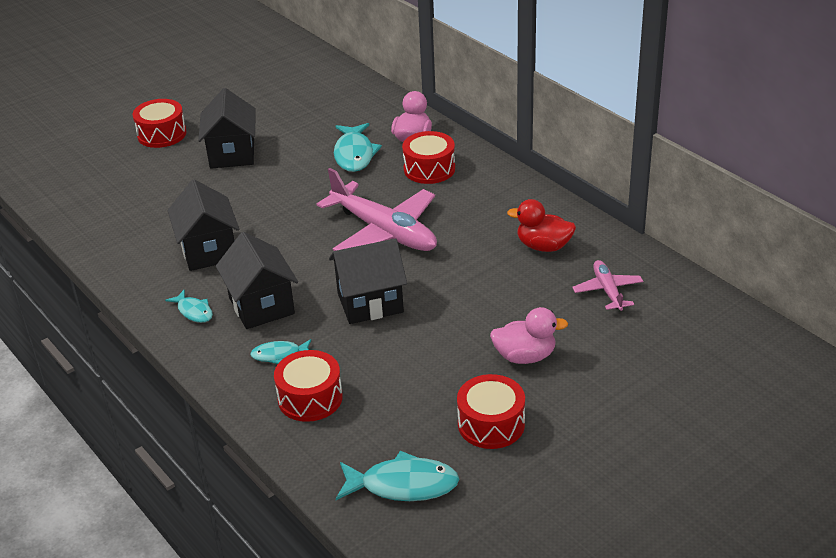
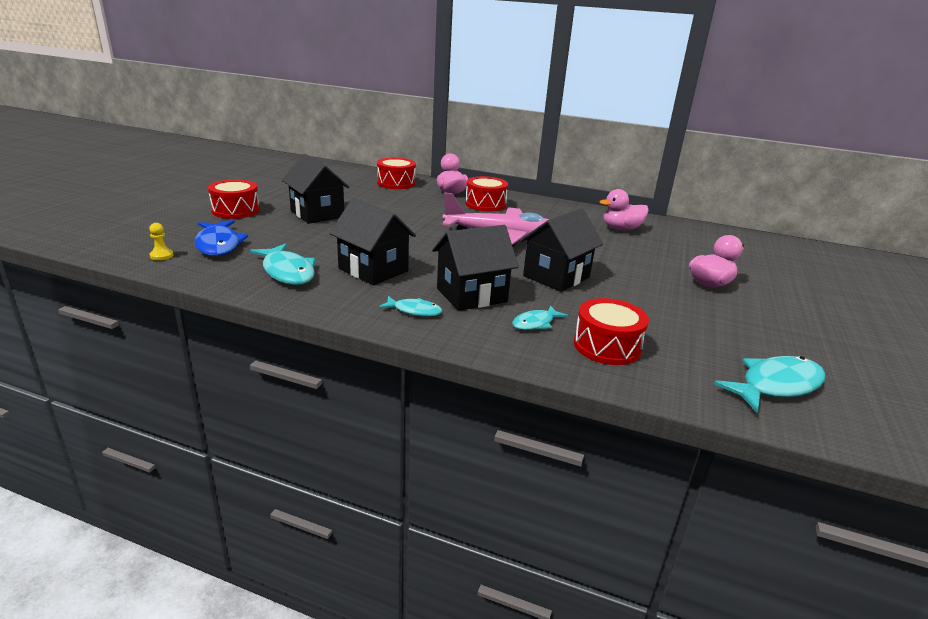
camera: 35 degrees left, 10 degrees down
(57, 191) = (161, 256): none -> yellow pawn
(110, 186) = (218, 245): none -> blue fish
(261, 306) = (471, 295): black house -> black house turned 60 degrees counterclockwise
(354, 154) = (420, 203): turquoise fish -> turquoise fish (287, 272)
(491, 424) = (760, 327): red drum -> red drum (396, 183)
(543, 246) = (621, 229): red duck -> pink duck
(608, 291) = (696, 243): pink plane -> none

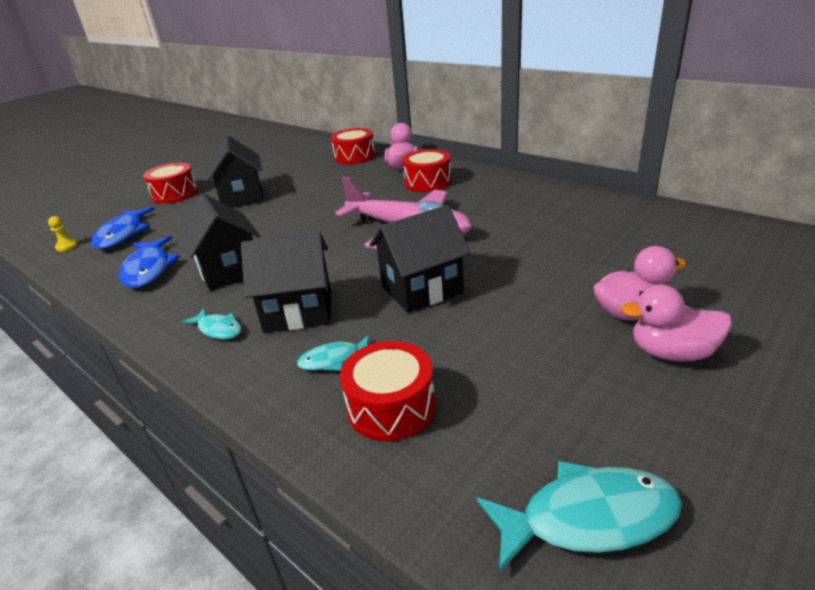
camera: 25 degrees right, 5 degrees up
(287, 272) = (149, 270): turquoise fish -> blue fish
(621, 229) = (571, 217): pink duck -> pink duck (671, 353)

